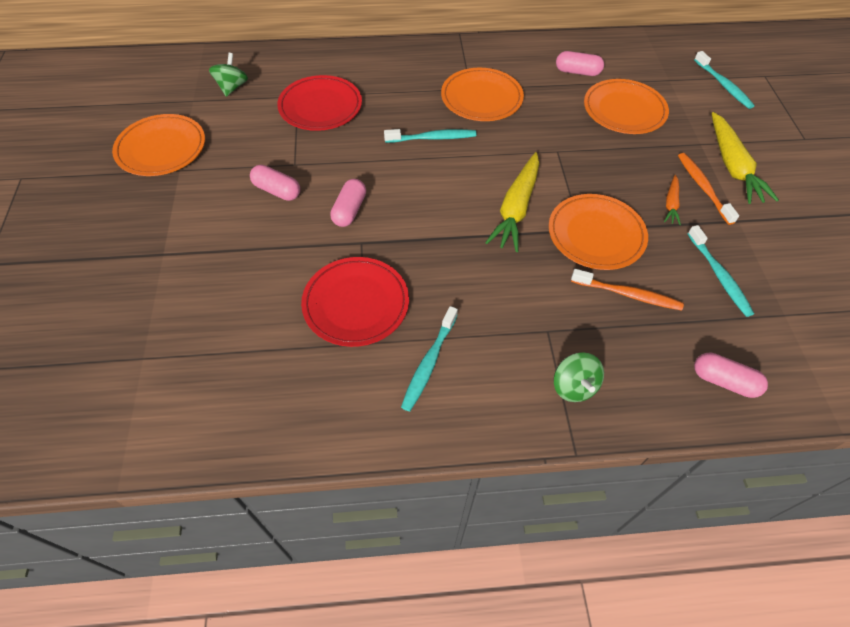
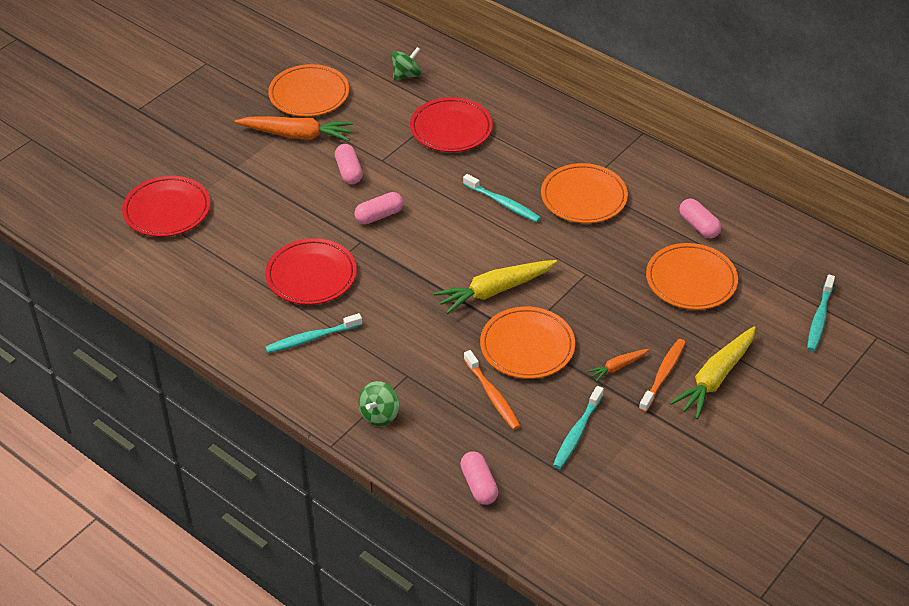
camera: 45 degrees right, 10 degrees down
(134, 343) = (167, 210): none -> red plate
(191, 189) = (297, 135): none -> orange carrot

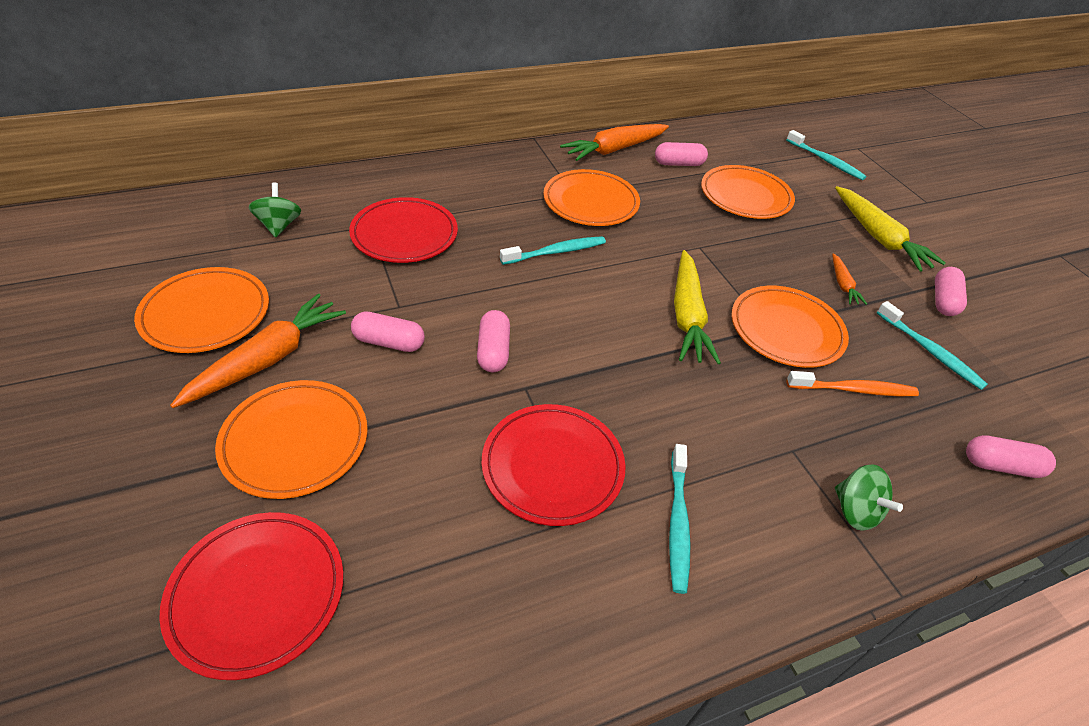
camera: 65 degrees left, 0 degrees up
(253, 175) = (295, 441): none -> orange plate
(656, 434) = (943, 300): none -> pink capsule
(663, 375) = (863, 263): orange toothbrush -> none
(677, 182) = (614, 149): none -> orange carrot

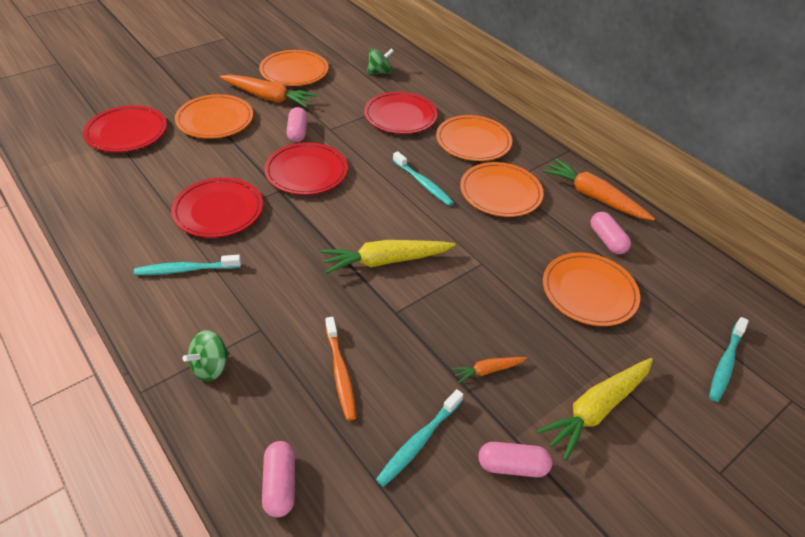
camera: 75 degrees right, 0 degrees up
(493, 351) = (306, 172): pink capsule -> red plate
(786, 330) = (397, 325): orange plate -> orange plate (473, 141)

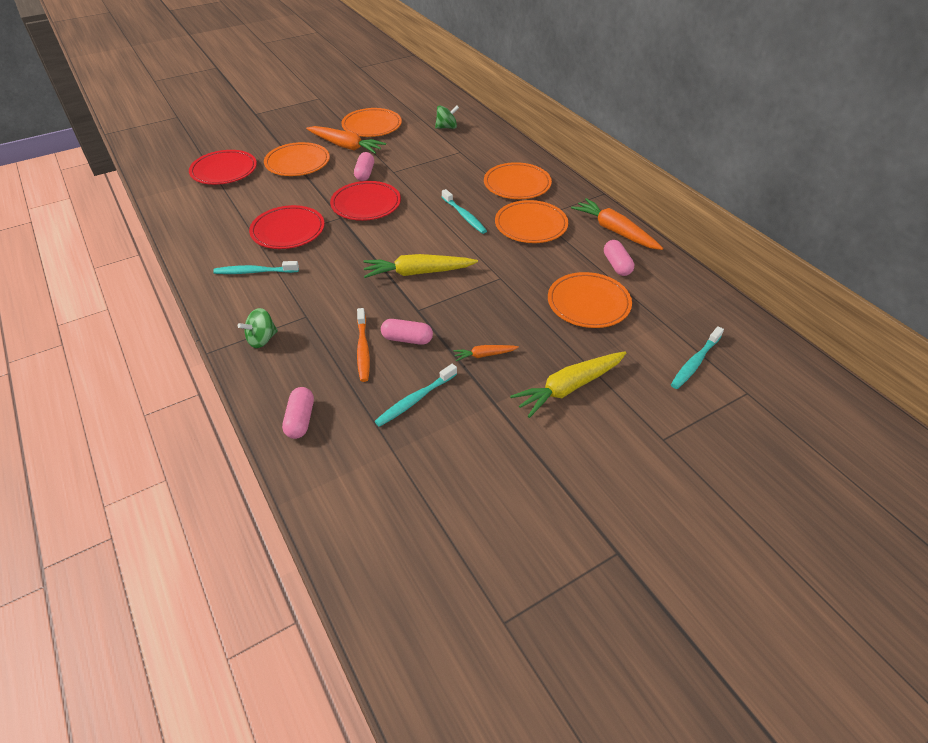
camera: 10 degrees right, 0 degrees up
(400, 116) = (457, 163): red plate -> none
(512, 466) = (487, 421): pink capsule -> pink capsule (407, 339)

